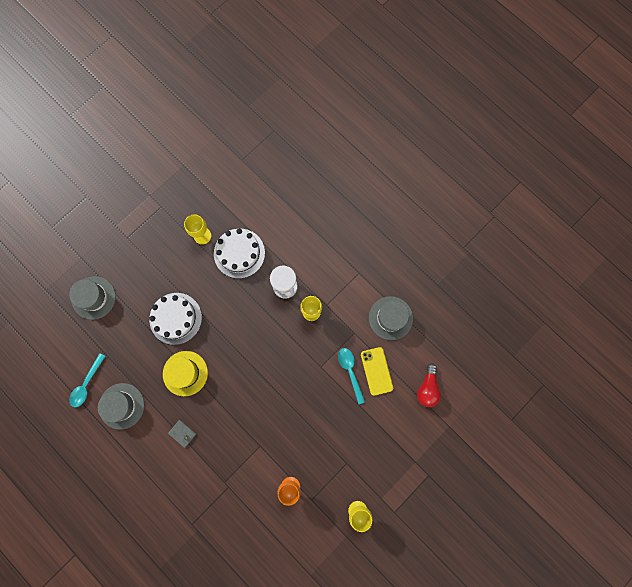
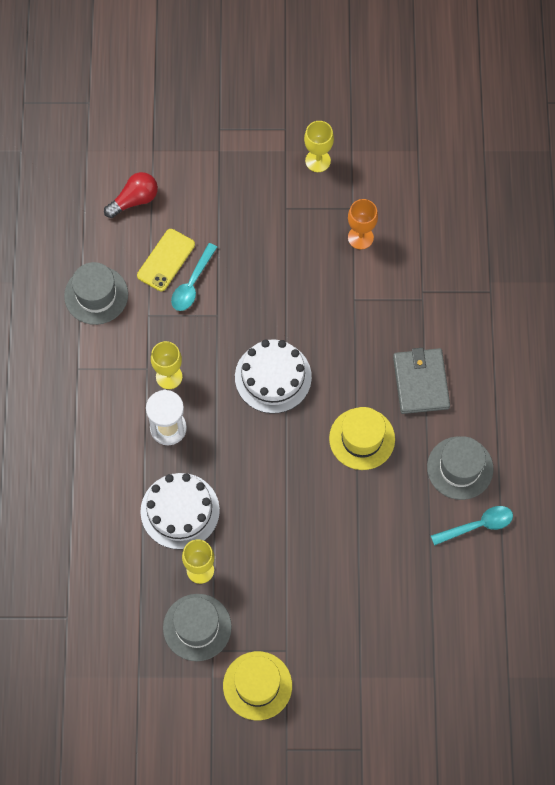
camera: 135 degrees left, 10 degrees down
(93, 297) = (387, 615): grey hat -> grey hat (197, 627)
(126, 210) = (257, 685): none -> yellow hat
(175, 318) = (318, 505): white cake -> white cake (273, 377)
(182, 433) = (421, 382): grey wallet -> grey wallet, size x1.98

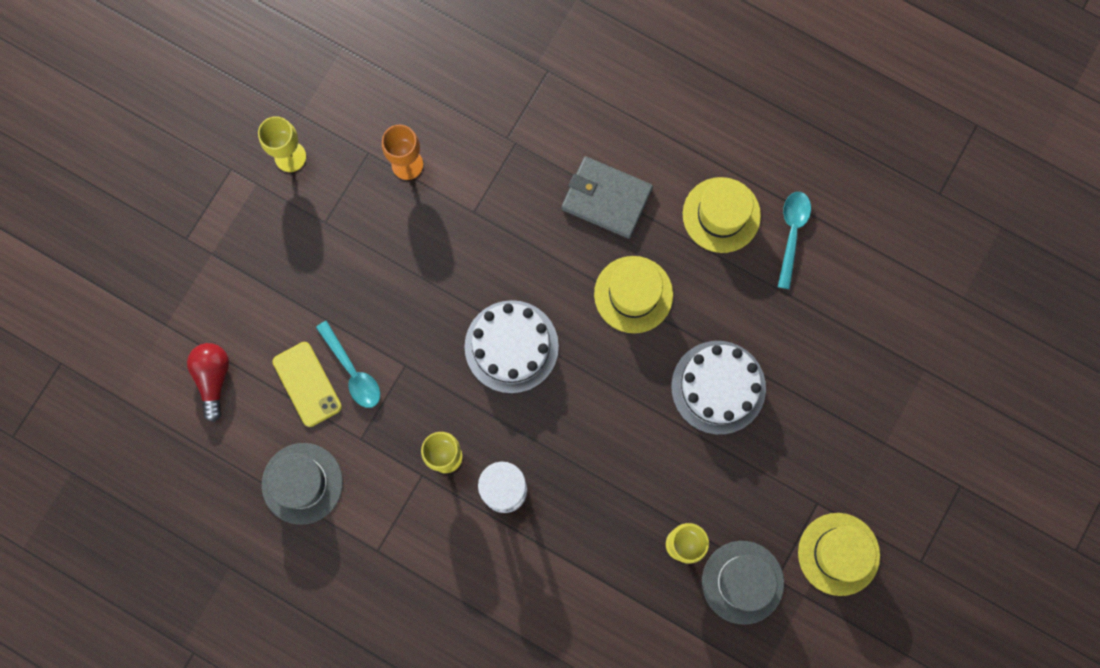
camera: 60 degrees left, 10 degrees up
(180, 511) = (605, 529): white cake -> white cake (718, 387)
(460, 468) = (721, 215): grey hat -> yellow hat

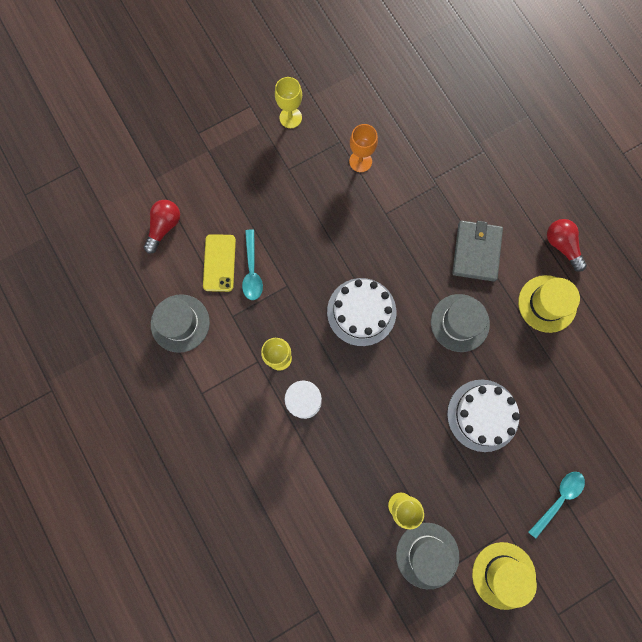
camera: 30 degrees right, 0 degrees up
(606, 199) = (476, 252): grey wallet -> grey wallet turned 45 degrees clockwise
(633, 294) = (460, 323): yellow hat -> grey hat
(701, 136) = (561, 246): none -> red light bulb
(792, 234) = (588, 342): turquoise spoon -> turquoise spoon (558, 499)

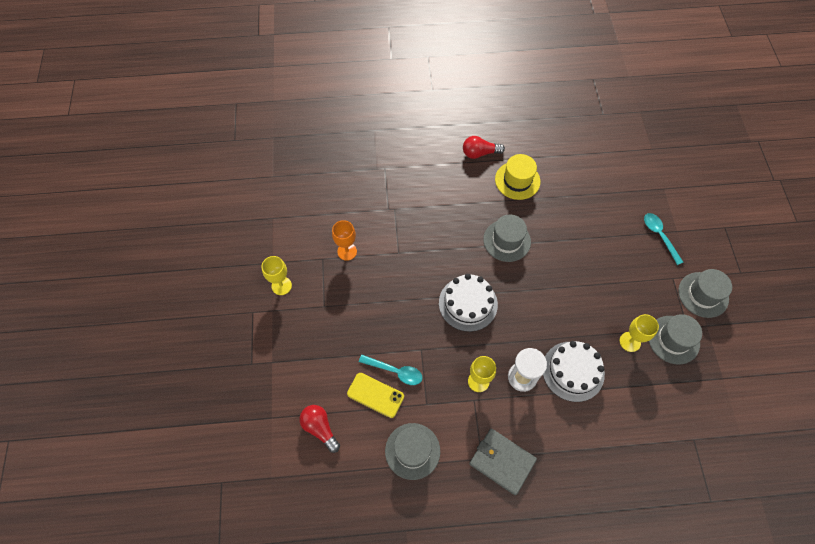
camera: 65 degrees left, 15 degrees down
(476, 252) = (458, 206): grey wallet -> grey wallet (502, 461)
(482, 415) = (582, 256): white cake -> white cake (573, 371)
(503, 575) = (703, 294): yellow hat -> grey hat

